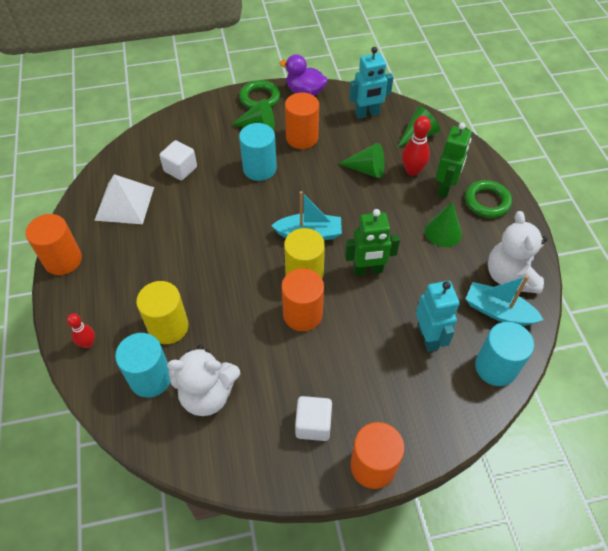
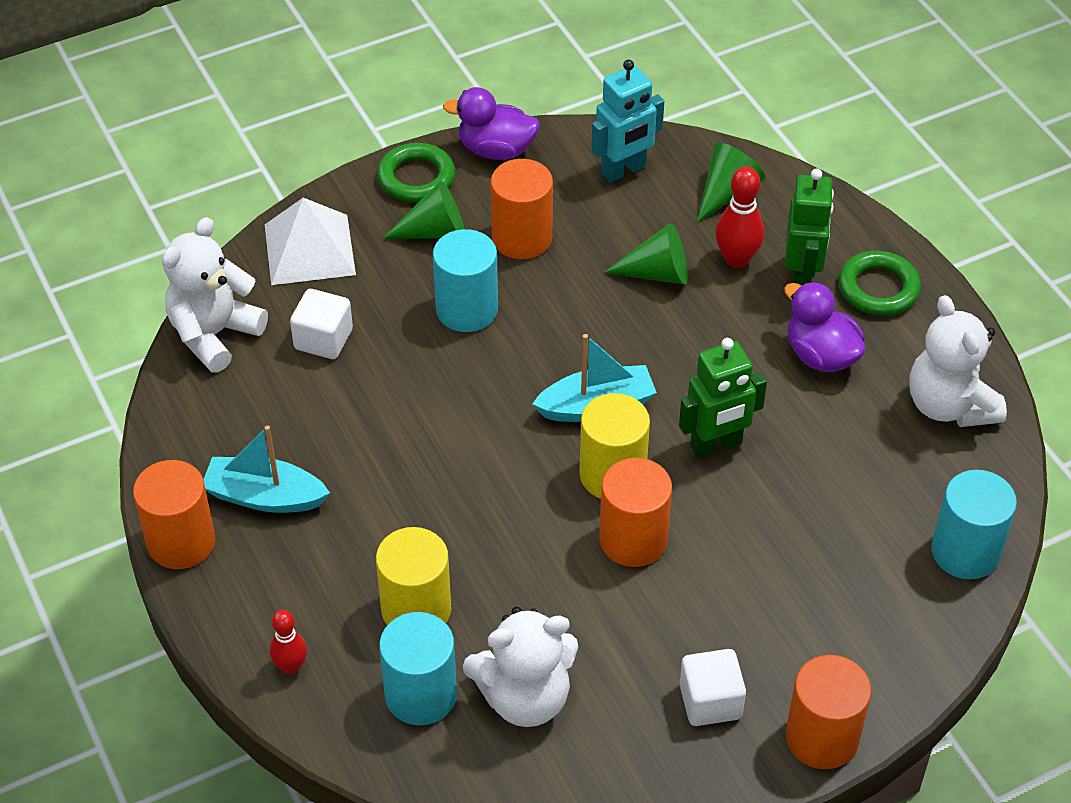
camera: 15 degrees left, 5 degrees down
(124, 203) = (247, 421): white pyramid -> white pyramid (309, 249)
(127, 156) = (214, 334): none -> white teddy bear
(428, 337) = (848, 530): turquoise robot -> none
(443, 232) = (820, 355): green cone -> purple duck
(498, 311) = (945, 465): turquoise boat -> turquoise boat (264, 496)

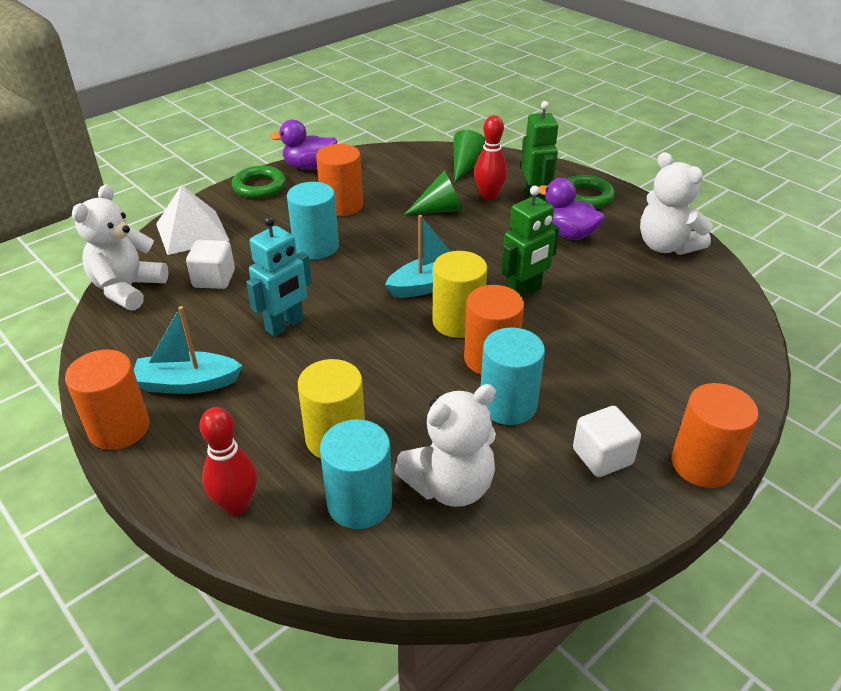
camera: 15 degrees left, 10 degrees down
(291, 666) = (236, 505): red bowling pin -> red bowling pin, size x1.53
(434, 231) = (280, 210): green cone -> none
(624, 170) = (397, 165): turquoise robot -> turquoise robot (285, 325)
(965, 551) = (729, 323): turquoise cylinder -> turquoise cylinder (508, 404)

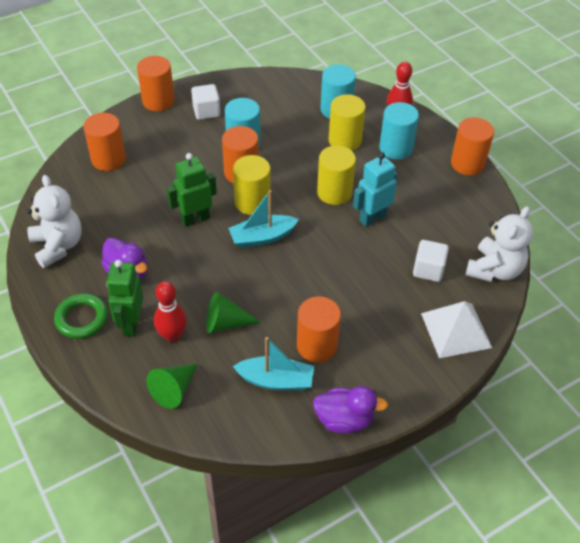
camera: 170 degrees left, 10 degrees up
(187, 383) = (433, 185): turquoise boat -> turquoise boat (276, 380)
(259, 186) = (398, 391): green ring -> none
(316, 247) = (345, 292): turquoise cylinder -> turquoise cylinder (396, 148)
(343, 351) = (334, 192): none -> yellow cylinder
(450, 486) = (289, 110): white teddy bear -> none
(697, 349) = (108, 159): none -> orange cylinder

